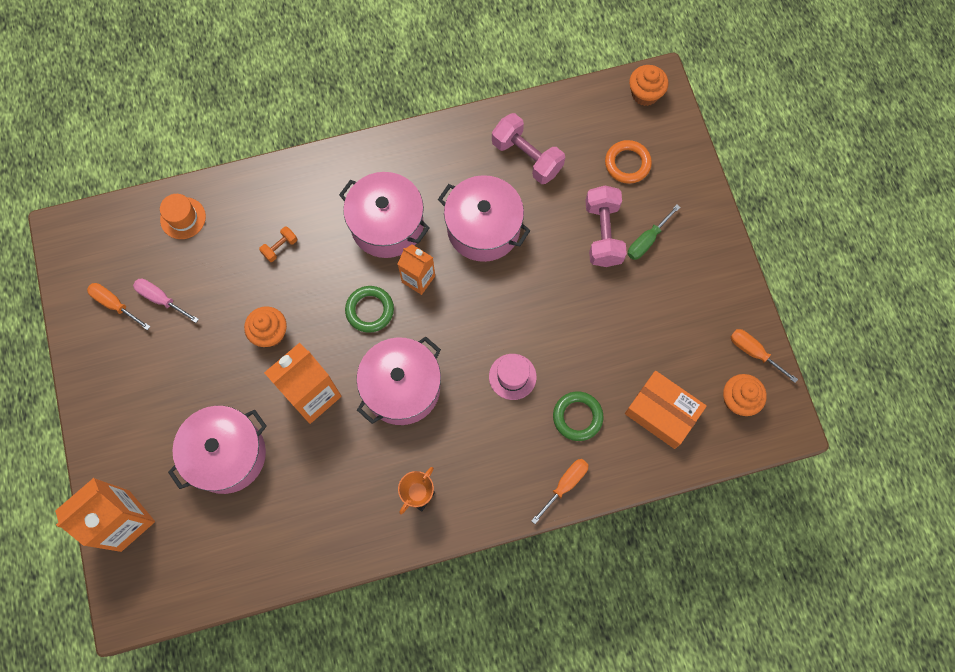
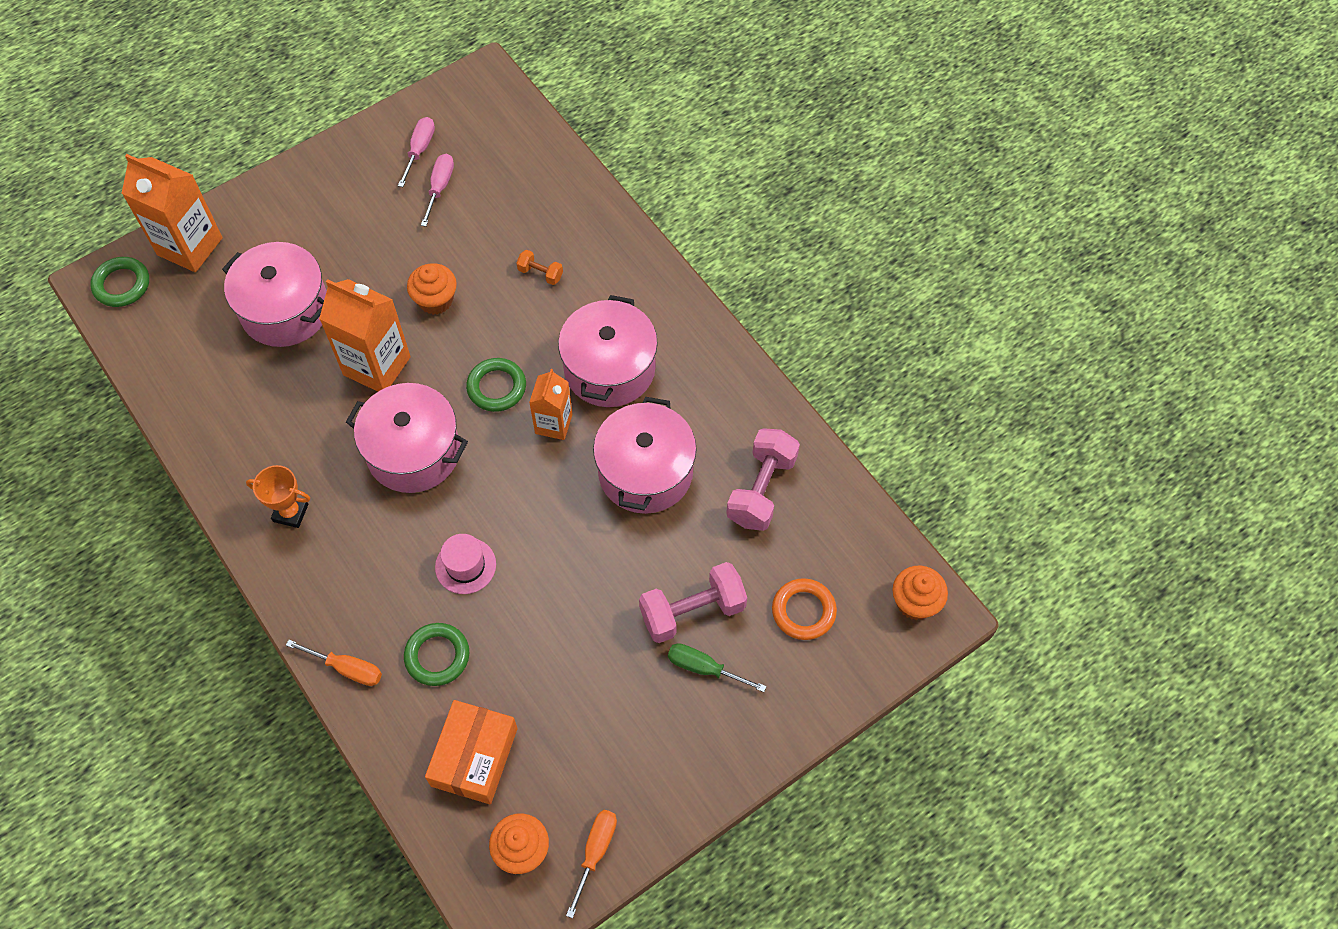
camera: 70 degrees right, 10 degrees down
(115, 305) = (419, 150): orange screwdriver -> pink screwdriver
(139, 589) = (122, 285): none -> green ring
(183, 218) = (540, 172): orange hat -> none

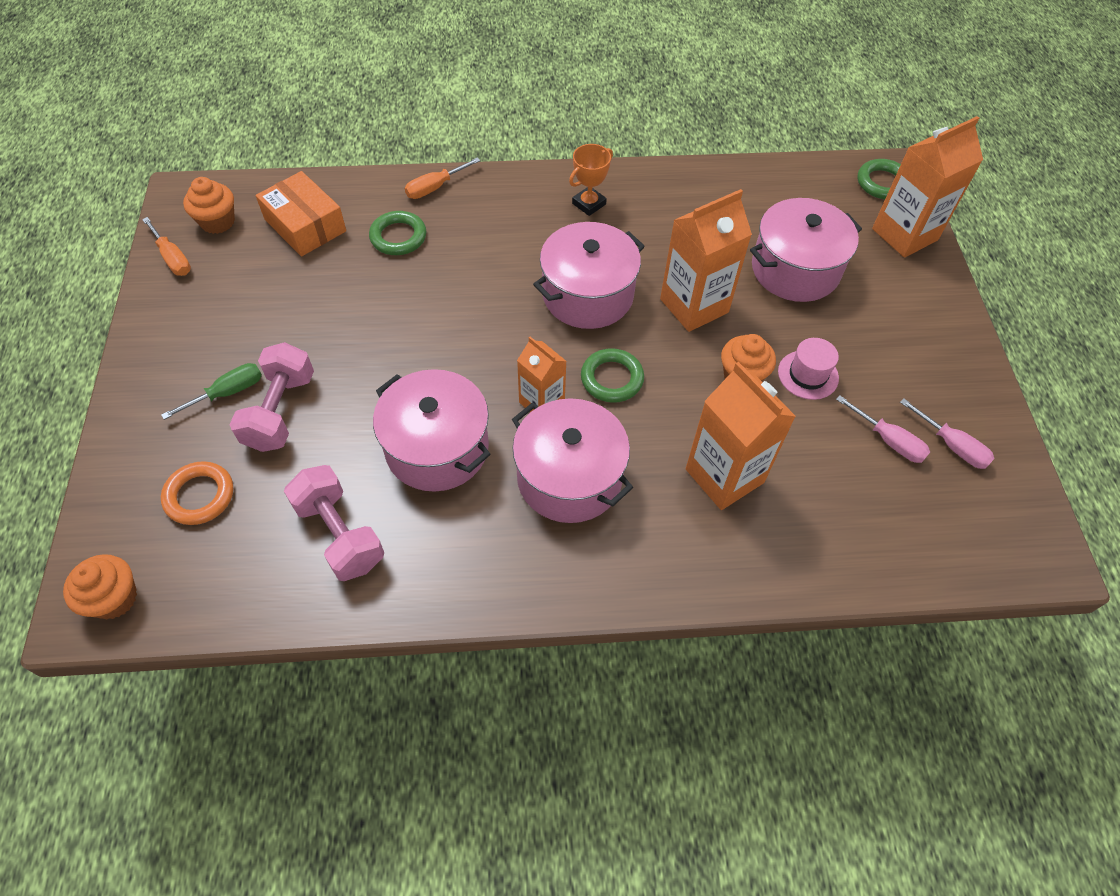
camera: 120 degrees right, 5 degrees down
(465, 566) = (456, 283): pink hat -> pink hat (808, 375)
(540, 273) = (724, 476): orange dumbbell -> orange carton

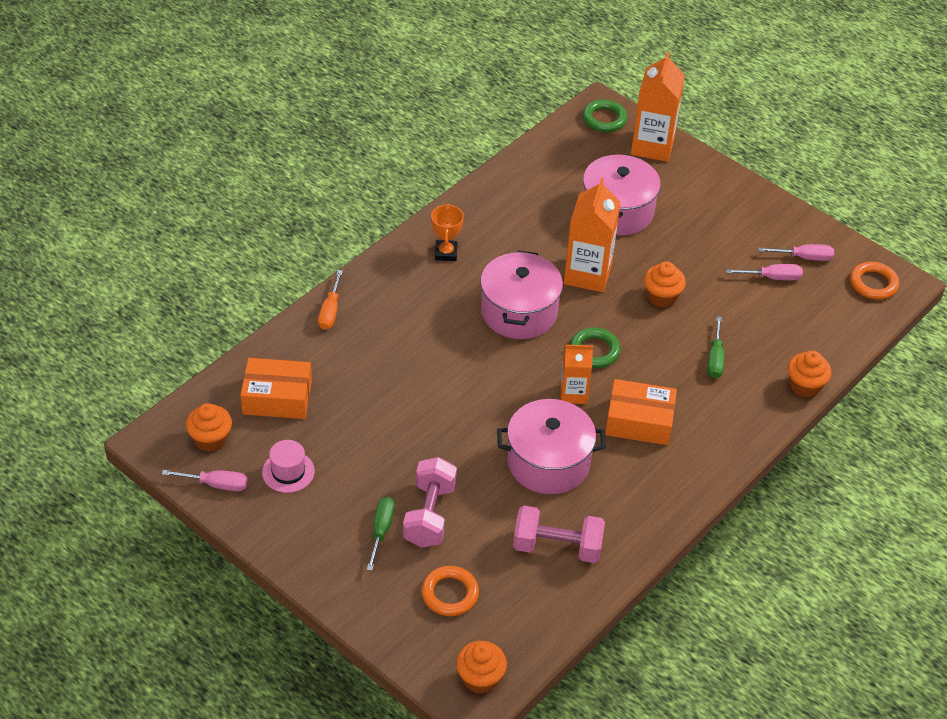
camera: 45 degrees left, 10 degrees down
(172, 258) = (215, 484): orange screwdriver -> pink screwdriver
(280, 411) = (429, 515): pink dumbbell -> pink dumbbell turned 45 degrees clockwise
(398, 237) = (352, 360): green ring -> none
(569, 477) = (639, 421): pink pot -> orange box
(724, 476) = (715, 358): orange carton -> green screwdriver
(790, 581) = (805, 386): none -> orange cupcake
(808, 375) = (694, 270): pink hat -> pink hat (288, 472)
(1008, 532) = (873, 284): none -> orange ring

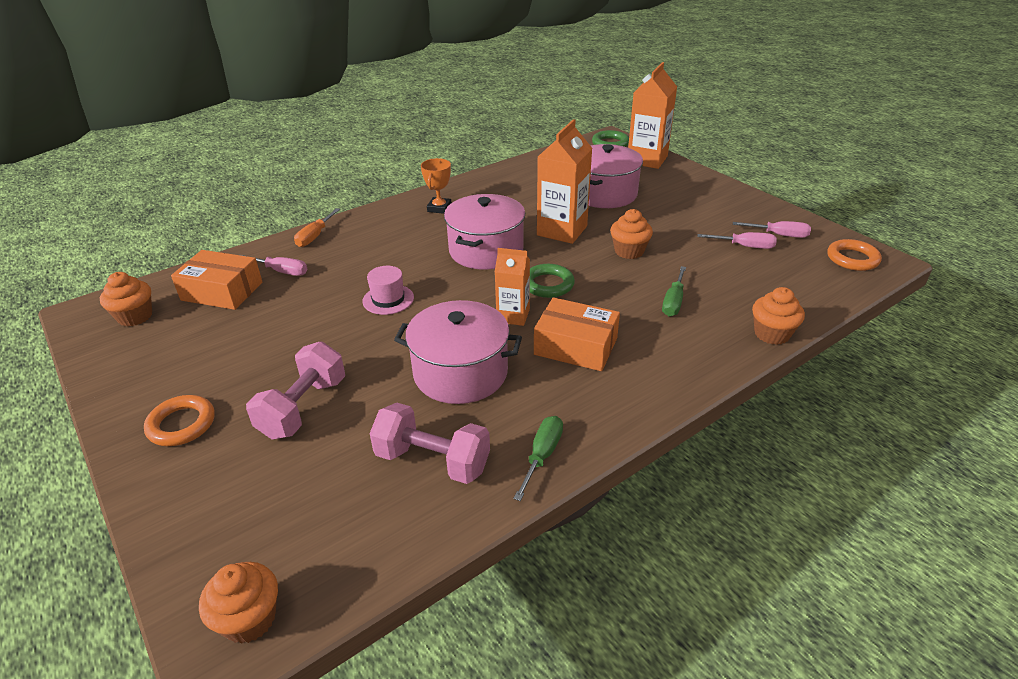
camera: 15 degrees right, 10 degrees down
(215, 484) = (107, 353): pink screwdriver -> pink screwdriver (281, 271)
(288, 472) = (186, 351): pink hat -> pink hat (388, 299)
(381, 531) = (240, 417): green screwdriver -> green screwdriver (542, 456)
(450, 594) = (275, 497): orange ring -> orange ring (181, 424)

